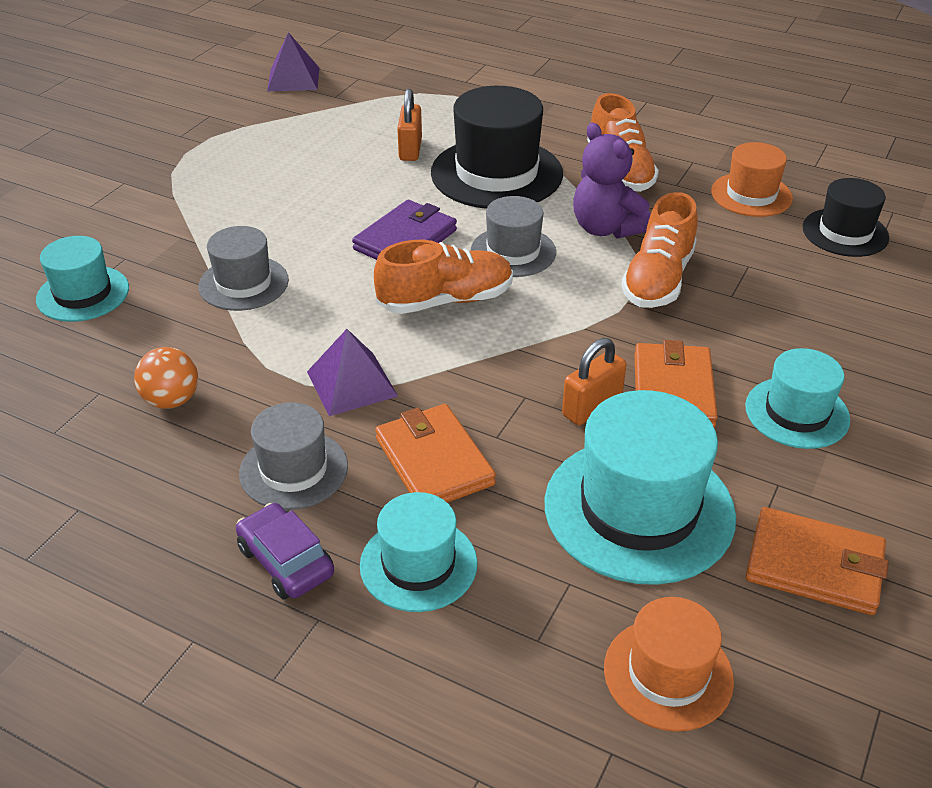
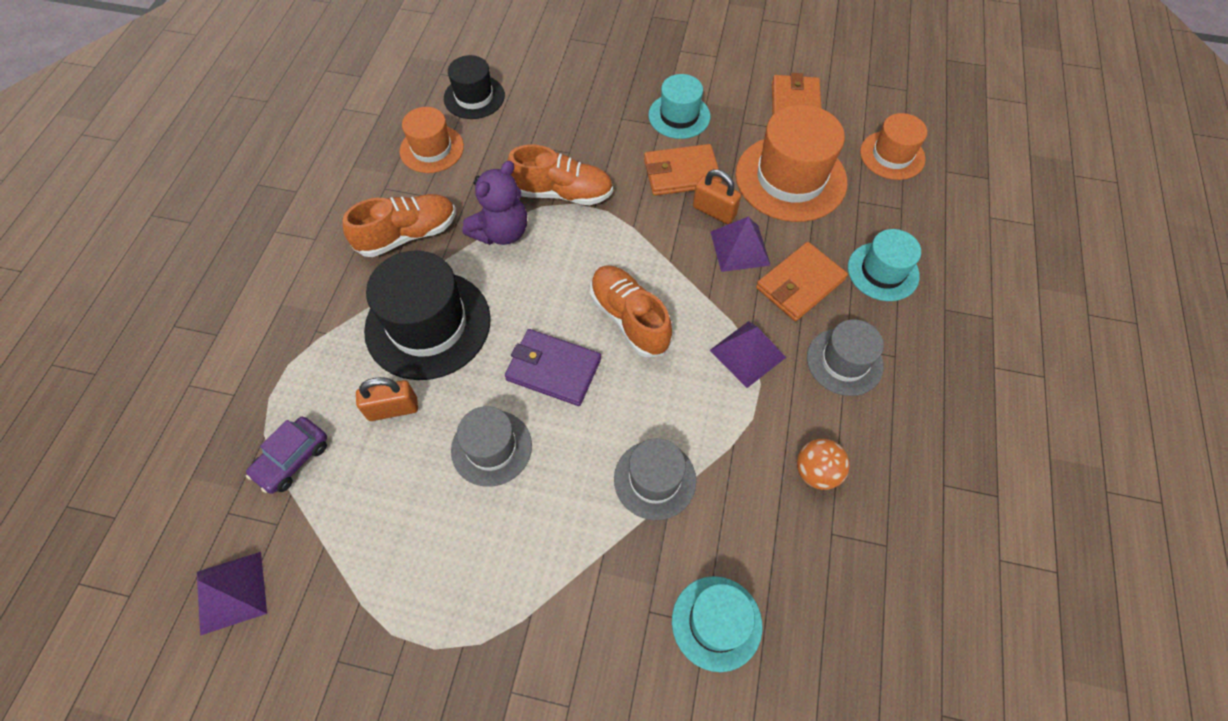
camera: 105 degrees left, 20 degrees up
(286, 561) = (917, 339): purple car -> purple car (292, 459)
(513, 252) = (550, 287): grey hat -> grey hat (491, 448)
(518, 417) = (739, 248): none -> purple pyramid
(639, 509) = (790, 178): turquoise hat -> orange hat

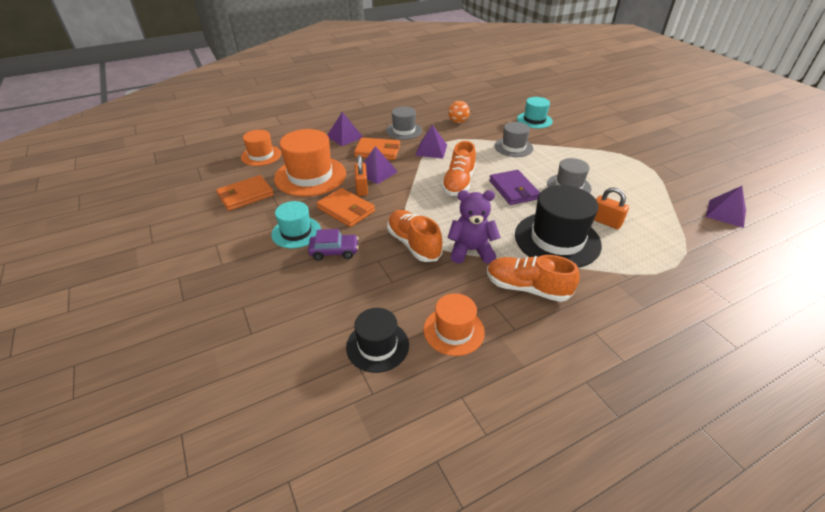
camera: 130 degrees left, 20 degrees down
(292, 459) = (673, 235): purple car -> purple car (334, 251)
(883, 271) = (345, 136): turquoise hat -> purple pyramid

